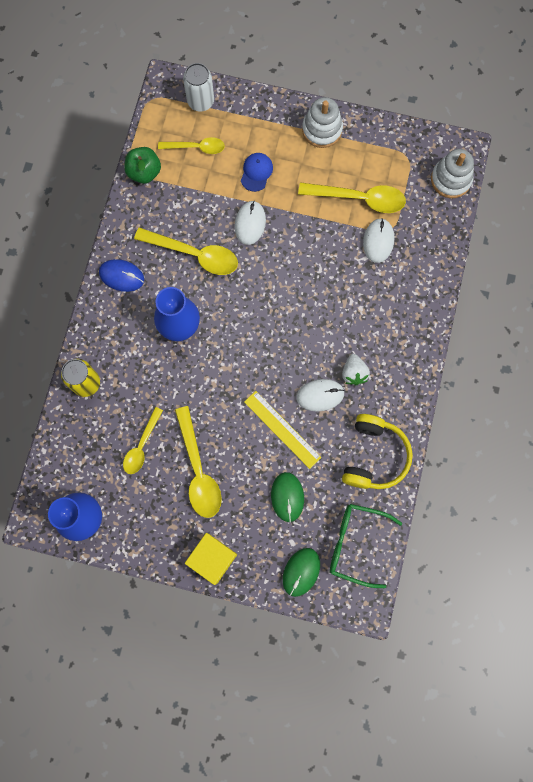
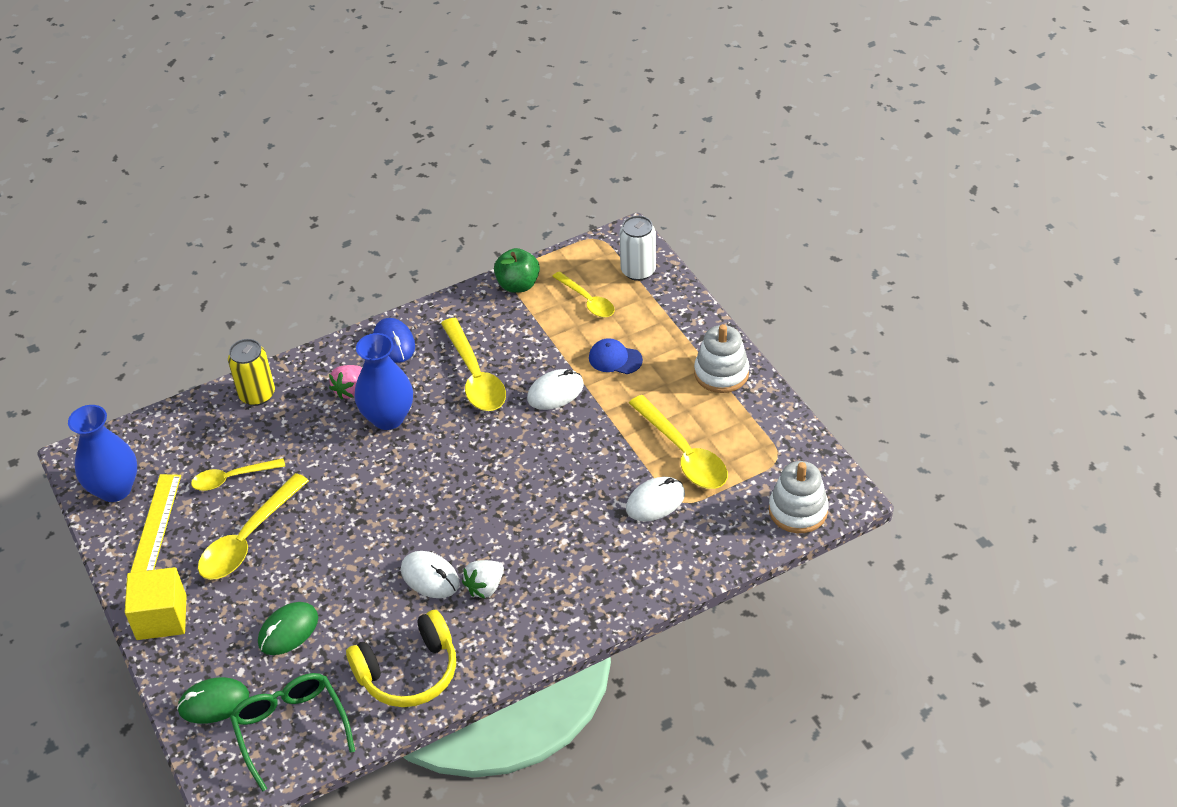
camera: 50 degrees right, 30 degrees down
(136, 329) = (350, 390): none -> pink strawberry
(256, 172) = (615, 359): blue cap -> blue cap turned 135 degrees counterclockwise
(282, 429) = (360, 573): yellow ruler -> yellow ruler (156, 524)

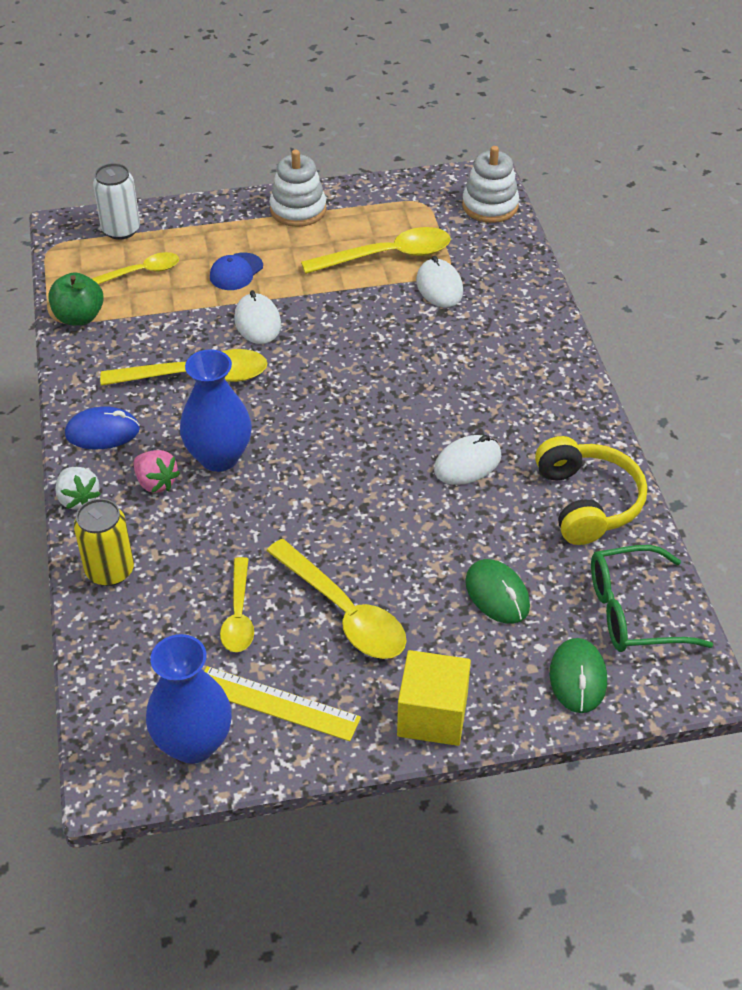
camera: 75 degrees left, 0 degrees up
(485, 587) = (497, 424): white strawberry -> white strawberry (78, 499)

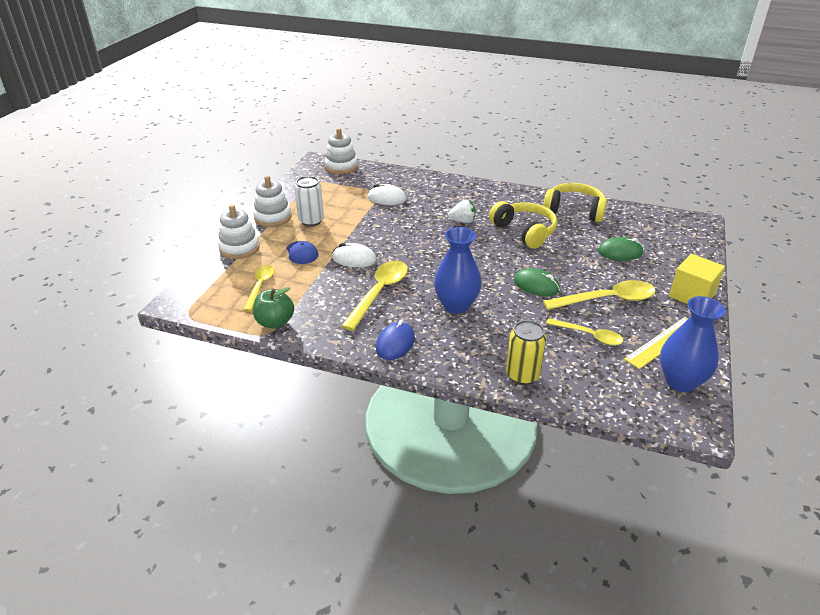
camera: 60 degrees left, 10 degrees down
(78, 499) = (448, 370): white strawberry -> white strawberry (462, 221)
(121, 230) = (208, 282): white can -> white can (311, 221)
(156, 483) = (459, 335): pink strawberry -> none
(206, 218) = (239, 248): none -> white stacking toy
(388, 256) = (345, 204): yellow spoon -> none
(467, 463) = (524, 231): white mouse -> yellow headphones
(578, 678) = (685, 249): green mouse -> green mouse (536, 285)
(632, 612) = (651, 223): green glasses -> none

